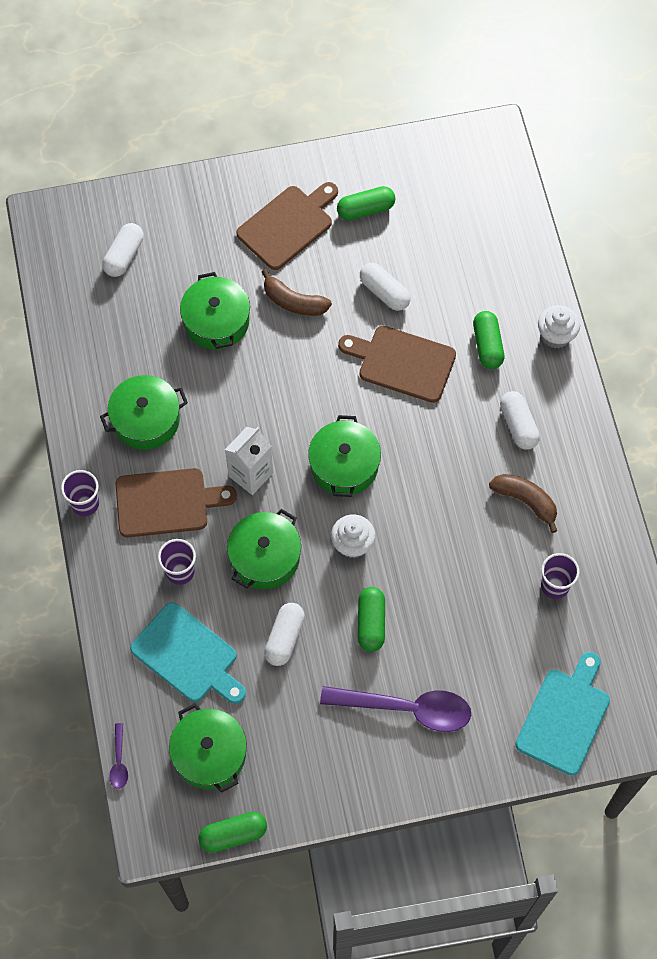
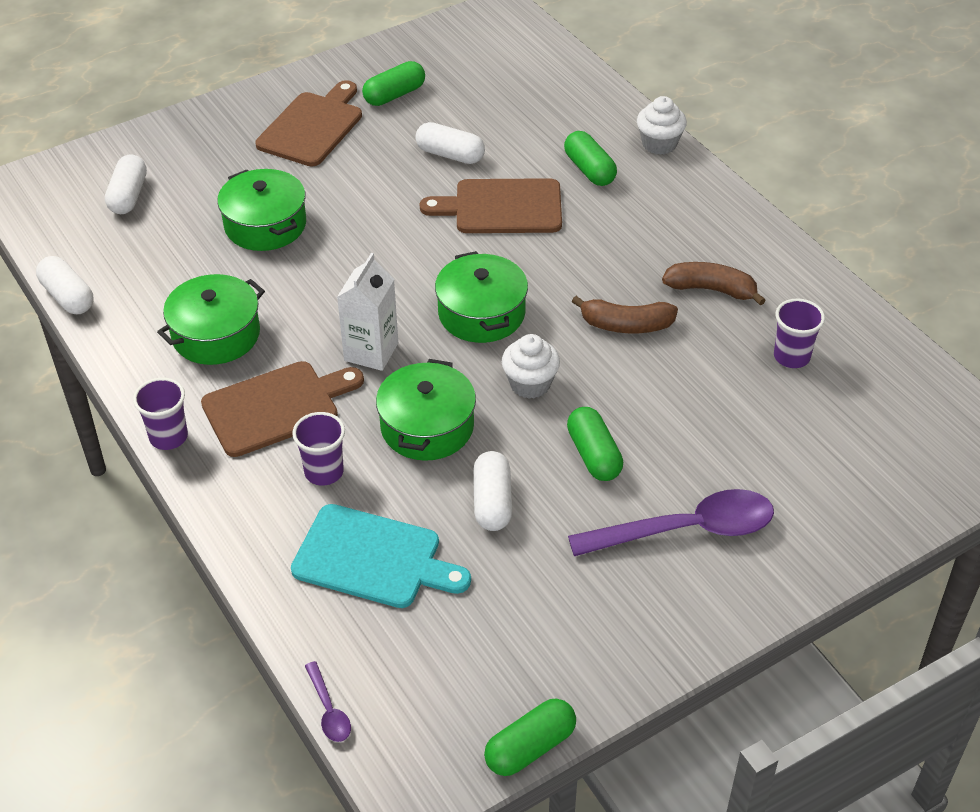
camera: 20 degrees left, 20 degrees down
(209, 754) = (452, 661): green pot -> none
(294, 302) = (350, 187): brown banana -> brown banana (626, 325)
(518, 425) = (663, 227): white capsule -> white capsule (68, 297)
(565, 717) = (883, 480): turquoise cutting board -> none

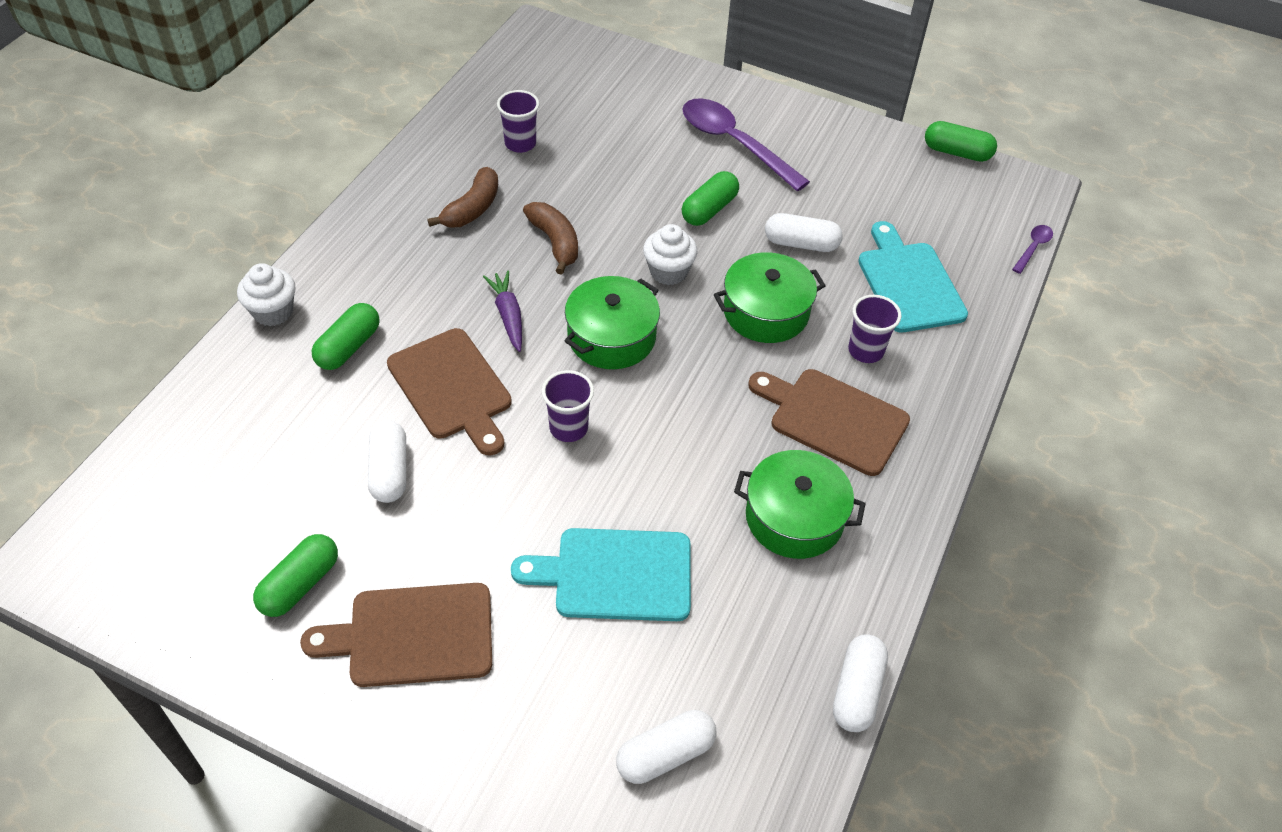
camera: 125 degrees left, 5 degrees up
(168, 437) = (931, 475): purple cup -> purple cup (568, 428)
(265, 225) = (615, 575): green pot -> turquoise cutting board
(371, 352) = (718, 389): white carton -> none
(394, 95) = (300, 584): green capsule -> green capsule turned 75 degrees counterclockwise
(492, 502) = (801, 244): white capsule -> white capsule turned 45 degrees clockwise
(555, 263) = (508, 316): none -> purple carrot
(711, 289) = (472, 208): brown banana -> brown banana turned 135 degrees counterclockwise

